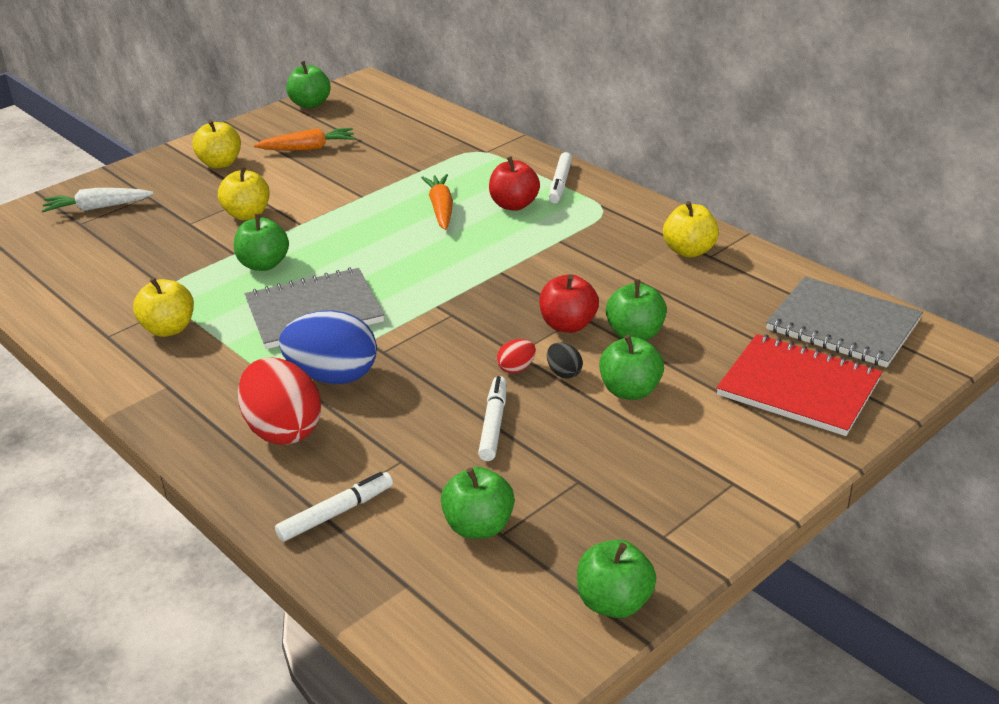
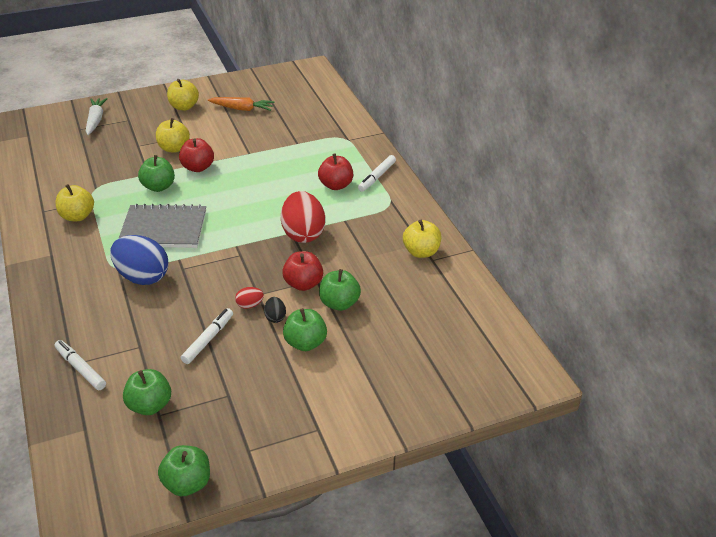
camera: 20 degrees right, 5 degrees up
(97, 208) = (95, 120): white carrot -> white carrot turned 75 degrees clockwise
(283, 430) = (91, 304): red egg -> red egg (303, 234)
(302, 229) = (198, 167): none -> red apple
(310, 104) = (267, 76): green apple -> none
(336, 513) = (80, 368): white marker -> white marker turned 120 degrees counterclockwise
(441, 209) = (289, 176): orange carrot -> none
(798, 388) = (412, 376): red notebook -> none
(843, 325) = (478, 339): grey notebook -> none

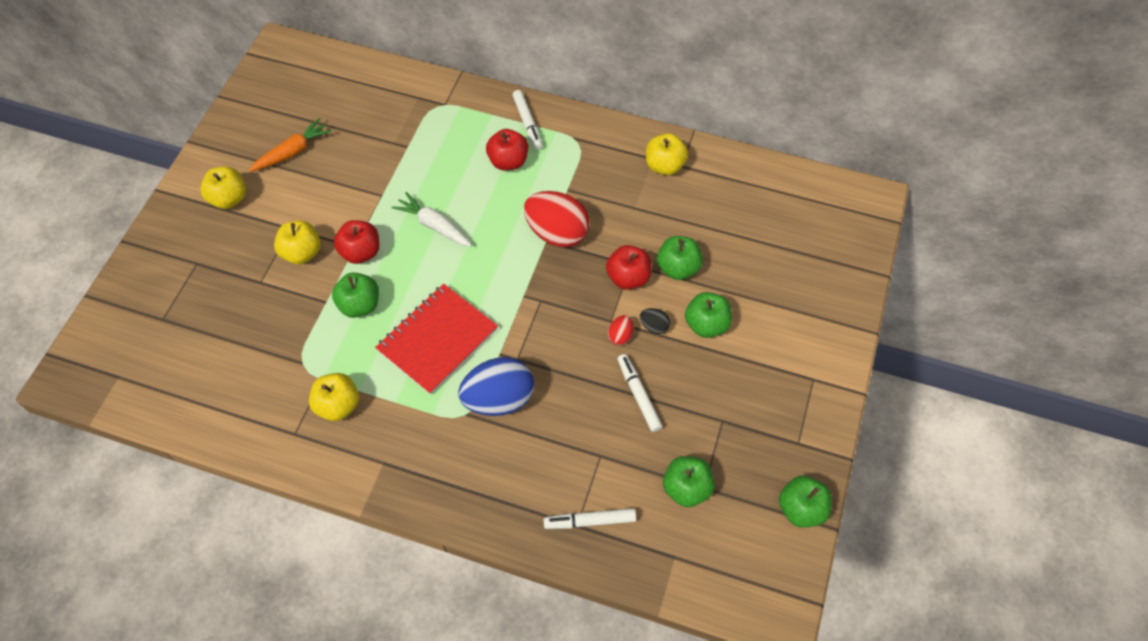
camera: 50 degrees left, 20 degrees up
(95, 120) = (162, 294): white carrot -> white carrot (434, 225)
(163, 228) = (437, 340): grey notebook -> red notebook

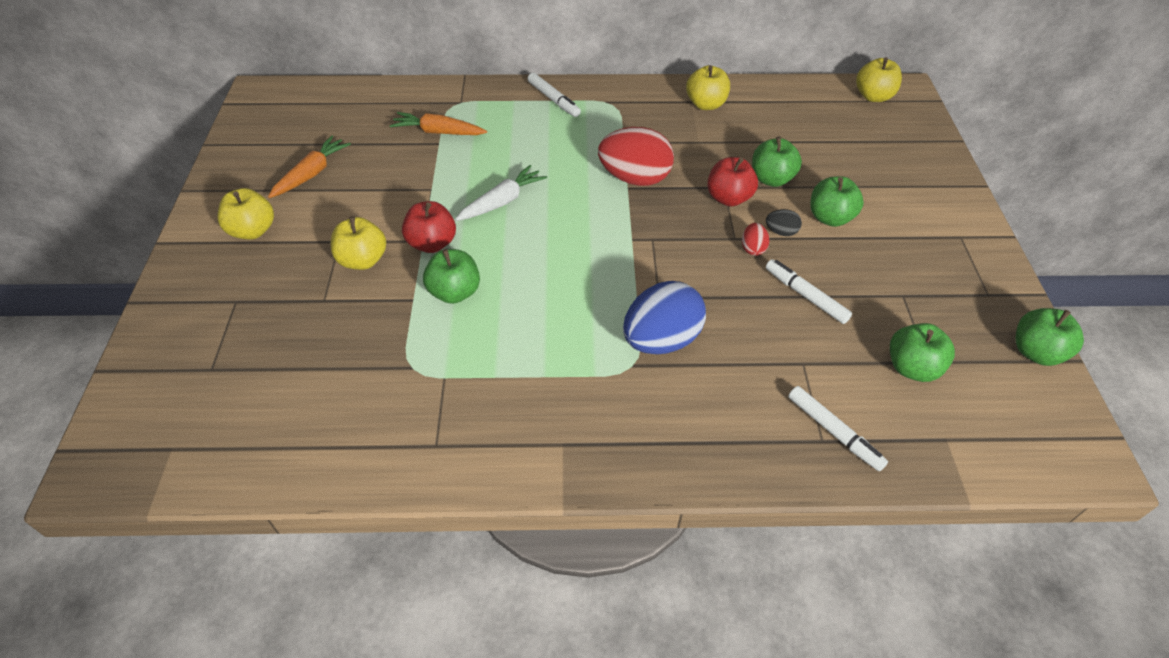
camera: 20 degrees left, 10 degrees down
(338, 405) = (477, 399): yellow apple -> yellow apple (873, 96)
(412, 134) = (439, 132): none -> orange carrot
(434, 225) = (502, 201): white carrot -> white carrot turned 120 degrees clockwise
(437, 340) = (561, 302): red notebook -> none
(508, 161) = (551, 133): red apple -> none
(590, 521) = (834, 432): white marker -> white marker turned 105 degrees counterclockwise

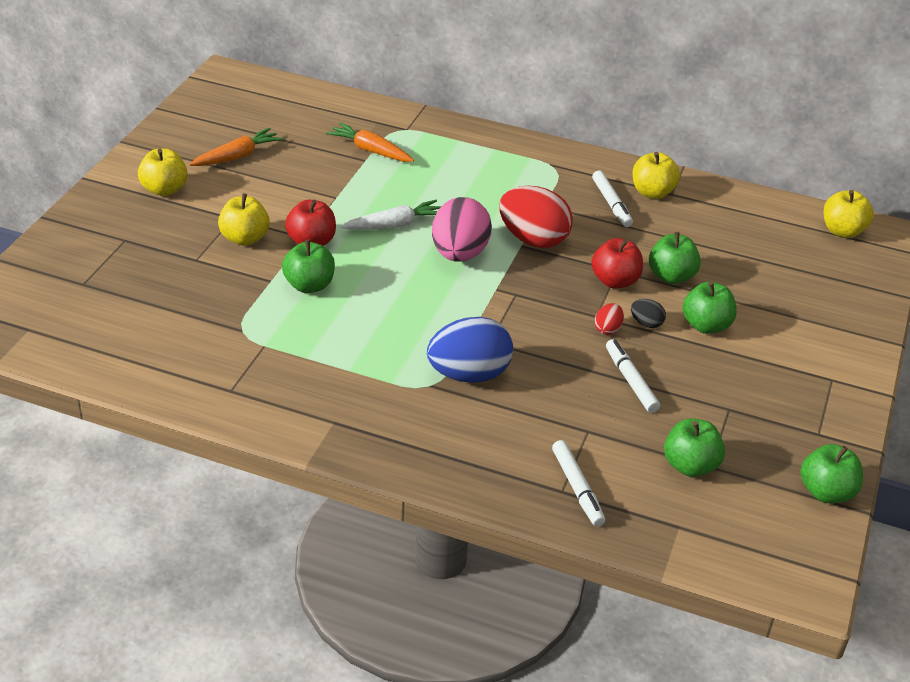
camera: 20 degrees right, 10 degrees down
(553, 100) = (499, 149): white marker -> white marker (611, 204)
(578, 213) = (459, 254): none -> pink egg

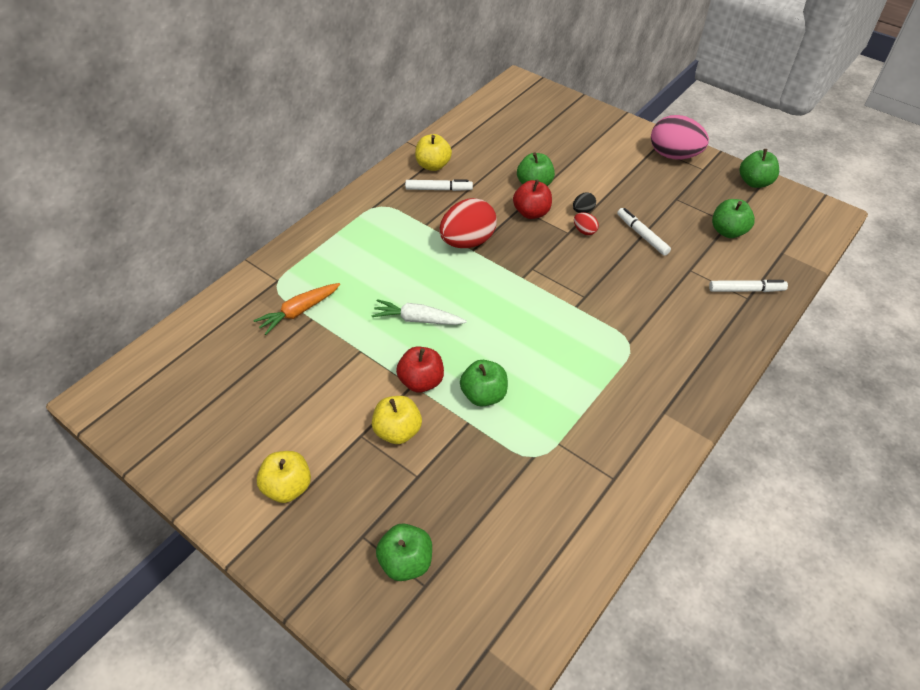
camera: 70 degrees left, 10 degrees up
(237, 156) = (258, 414): orange carrot -> none
(394, 225) = (418, 319): white carrot -> white carrot turned 75 degrees counterclockwise
(459, 254) = (472, 288): pink egg -> pink egg (674, 155)
(469, 374) = (620, 317): blue egg -> none
(630, 381) = (642, 235): white marker -> white marker turned 60 degrees clockwise
(706, 325) = (591, 184): green apple -> green apple (406, 562)
(842, 231) = (509, 97): yellow apple -> none

